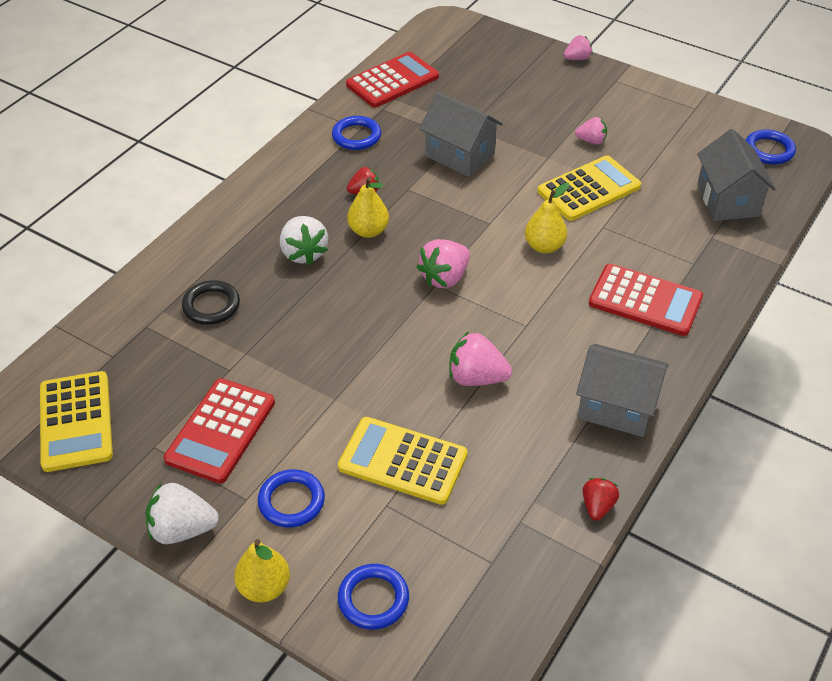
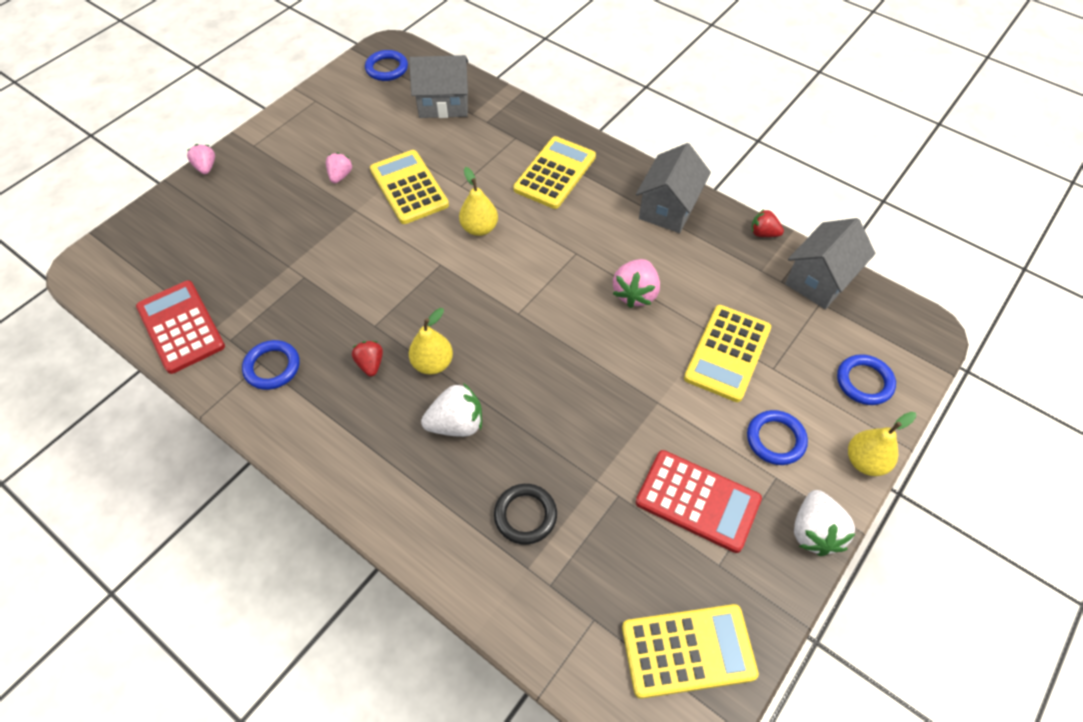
camera: 85 degrees left, 10 degrees up
(444, 278) = (510, 305): pink strawberry -> none
(459, 155) = (332, 277): grey house -> grey house (819, 280)
(645, 301) = (555, 173): red calculator -> yellow calculator

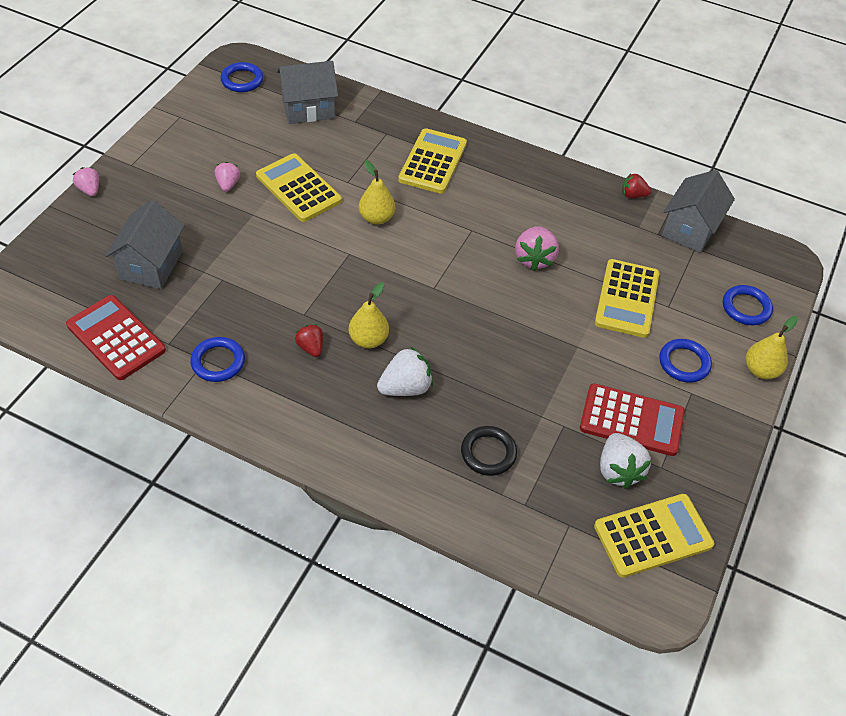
camera: 15 degrees left, 5 degrees down
(668, 208) = (544, 182): grey house -> grey house (151, 265)
(814, 532) = (732, 430): white strawberry -> white strawberry (618, 470)

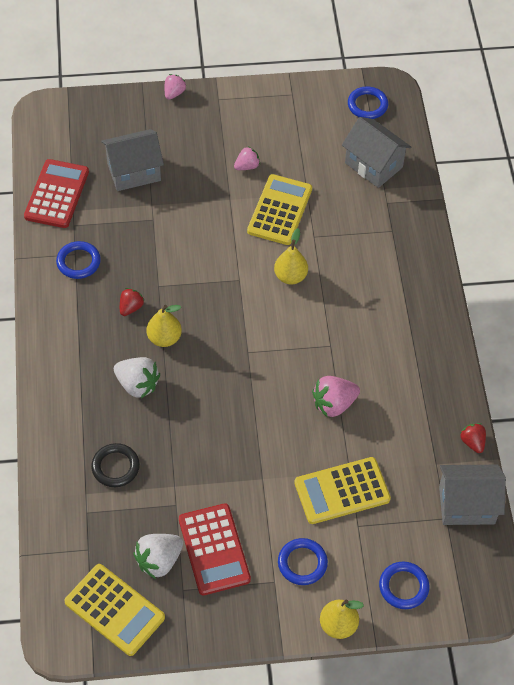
camera: 60 degrees right, 5 degrees up
(433, 162) = (386, 279): yellow calculator -> none

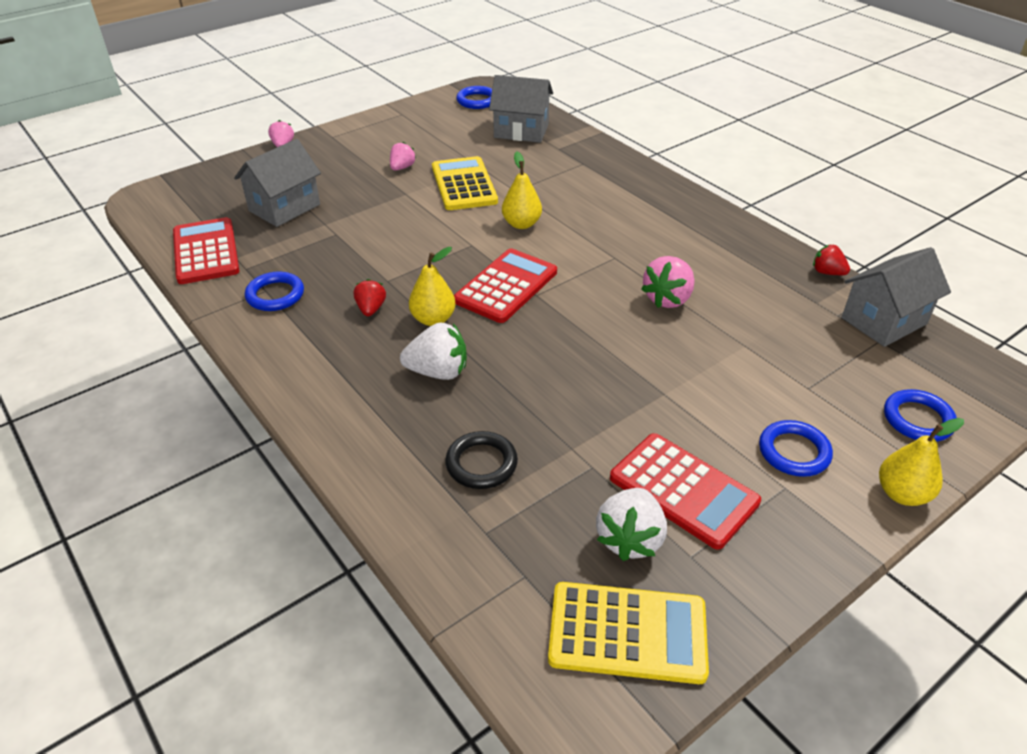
camera: 30 degrees left, 15 degrees down
(233, 334) = (506, 286): none -> red calculator
(342, 491) = (757, 365): yellow calculator -> none

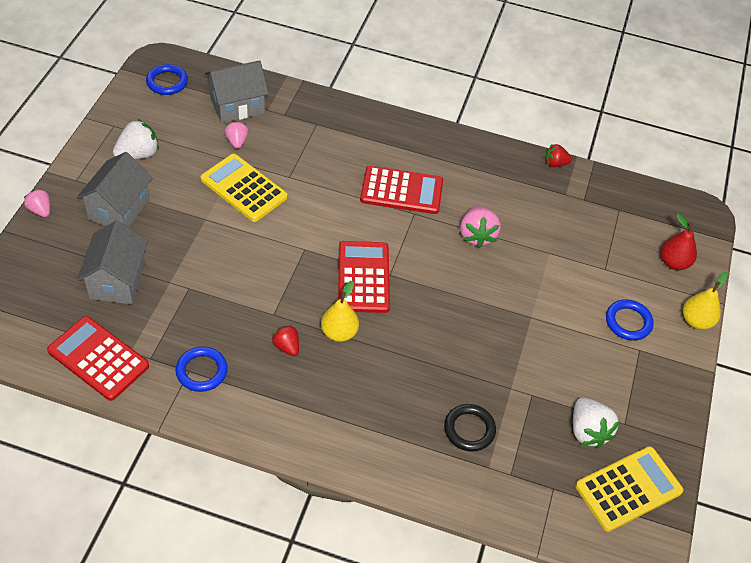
camera: 40 degrees left, 10 degrees up
(402, 167) = (175, 191): pink strawberry -> pink strawberry (237, 141)
(438, 372) = (382, 375): white strawberry -> white strawberry (138, 154)
(521, 224) = (323, 210): yellow pear -> none
(683, 490) = (591, 382): red calculator -> red calculator (401, 191)
(884, 321) = (612, 192): grey house -> grey house (119, 209)
(918, 419) = (673, 263): blue ring -> red pear

